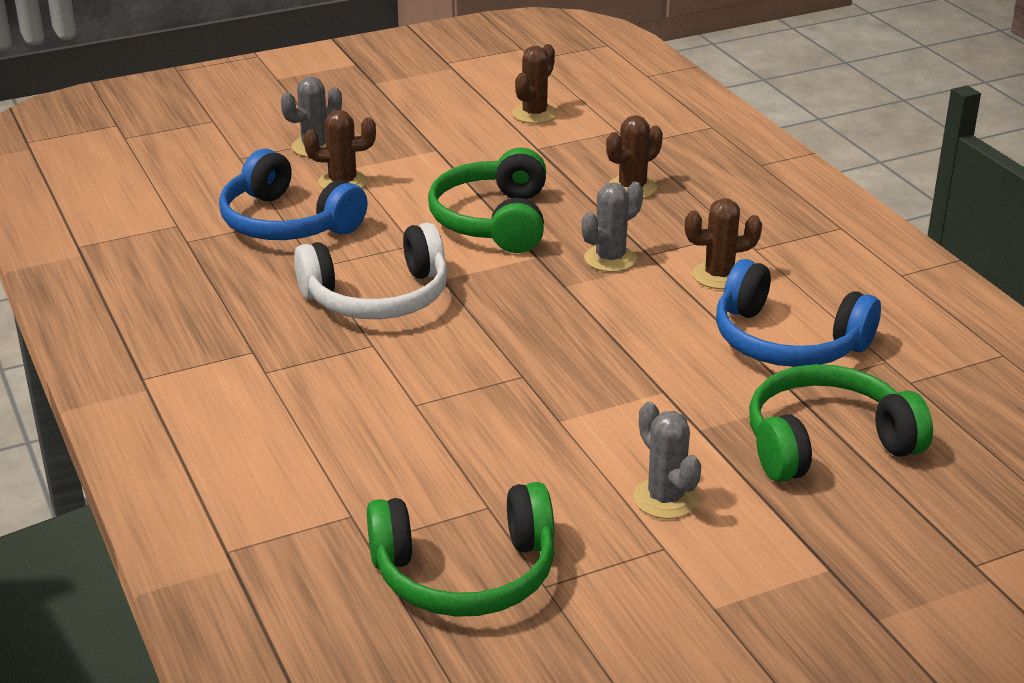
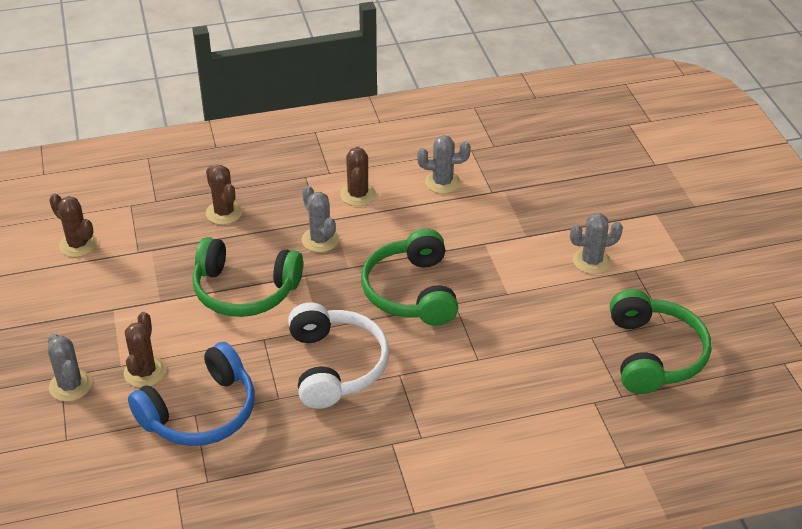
camera: 80 degrees left, 10 degrees up
(787, 341) = (442, 182): blue headphones -> grey cactus
(826, 443) = (547, 190): green headphones -> green headphones (411, 292)

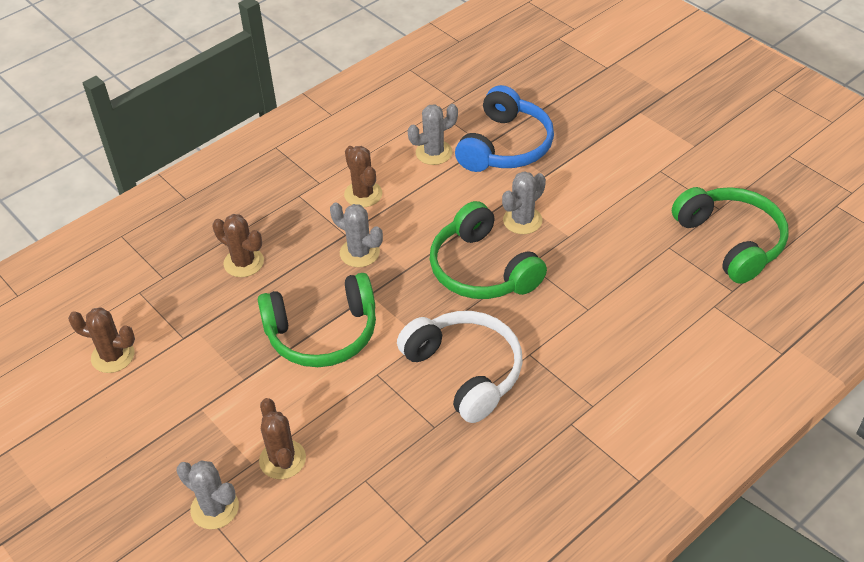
camera: 25 degrees left, 5 degrees up
(201, 412) = (369, 475): blue headphones -> blue headphones (505, 146)
(591, 261) = (618, 177): grey cactus -> grey cactus (522, 220)

